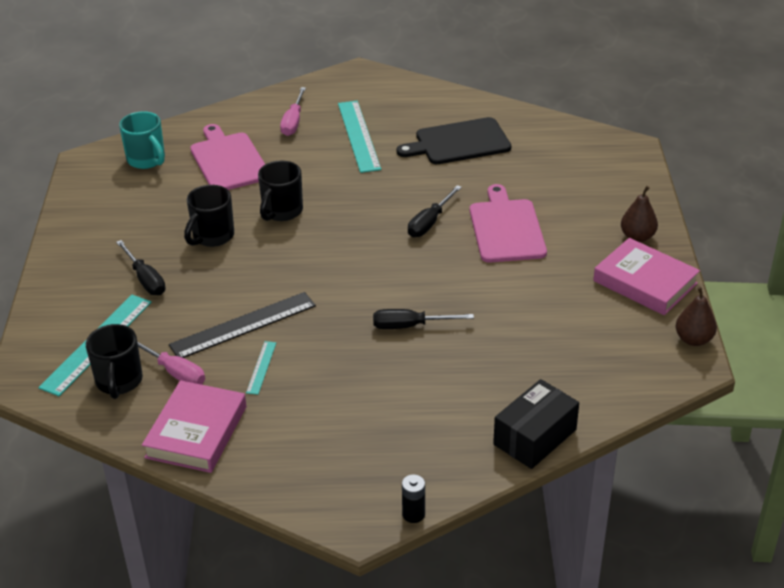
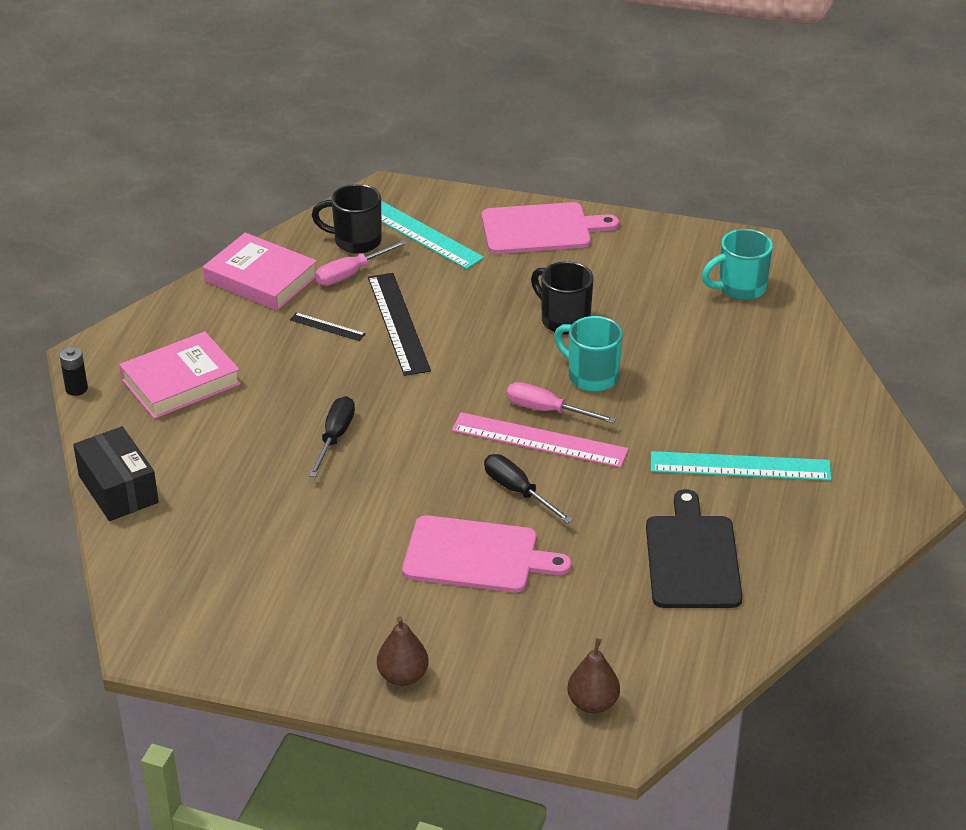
camera: 105 degrees right, 0 degrees up
(145, 279) = (507, 269): black screwdriver -> none
(228, 160) = (717, 349): pink cutting board -> pink cutting board (541, 229)
(261, 367) = (327, 327): turquoise ruler -> black ruler
(281, 212) = (591, 376): black mug -> turquoise mug
(293, 122) = (793, 414): pink screwdriver -> pink screwdriver (547, 410)
(368, 223) = (539, 440): none -> pink ruler
(645, 282) = (309, 653): pink book -> pink book (181, 382)
(693, 339) = (185, 662): brown pear -> brown pear (593, 703)

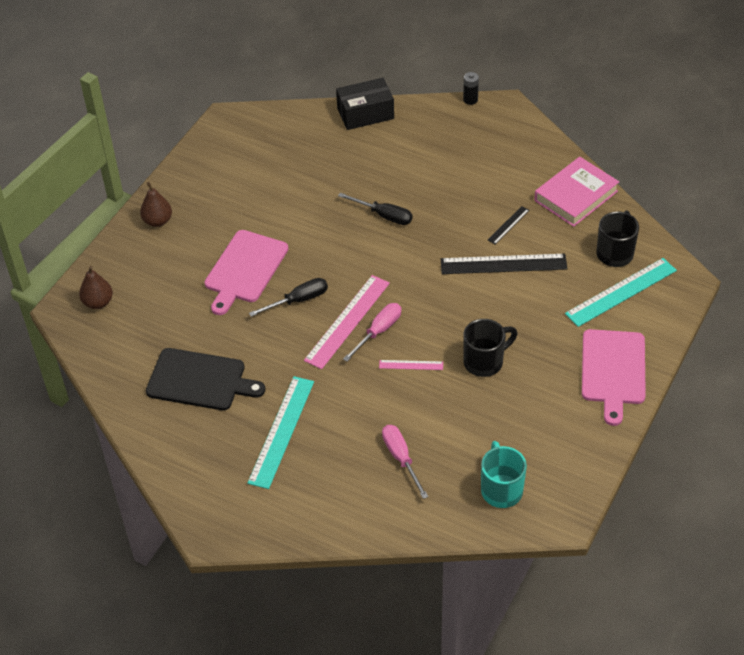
camera: 105 degrees right, 10 degrees up
(181, 382) = (464, 147): pink book -> none
(351, 274) = (572, 245): pink screwdriver -> pink screwdriver (401, 458)
(591, 376) = (411, 365): turquoise mug -> pink ruler

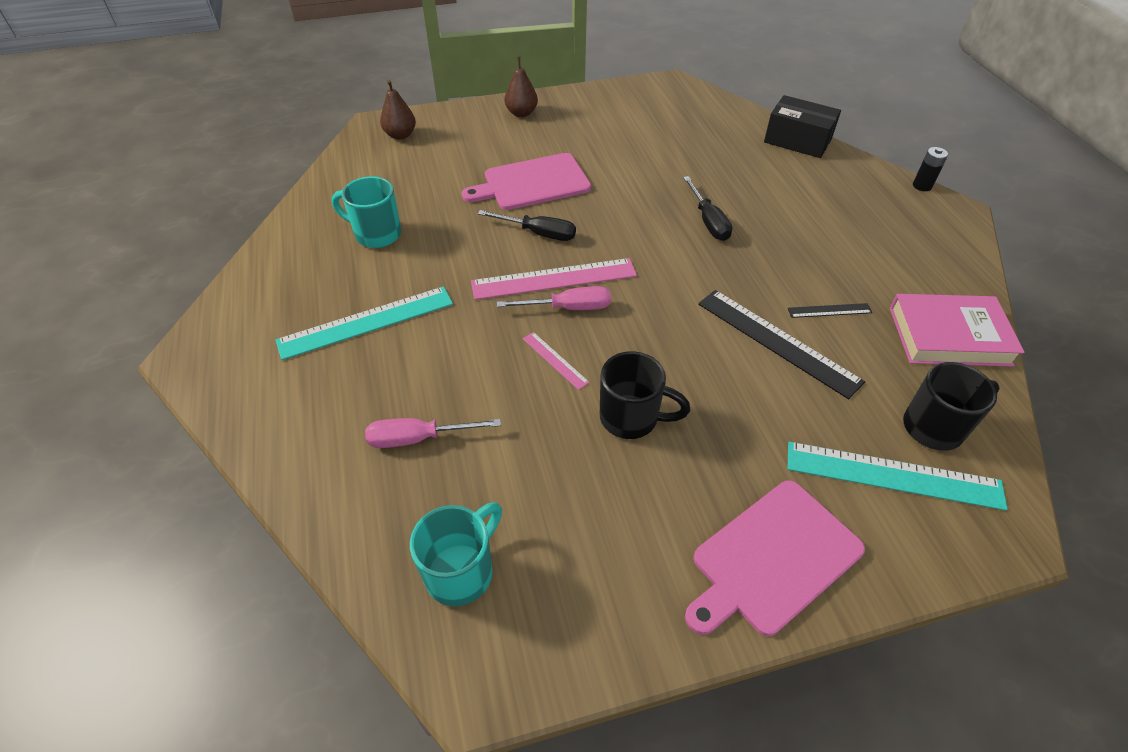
camera: 45 degrees right, 0 degrees up
(200, 380) = (376, 234): black cutting board -> turquoise mug
(401, 458) = (419, 438): pink screwdriver -> pink screwdriver turned 120 degrees counterclockwise

